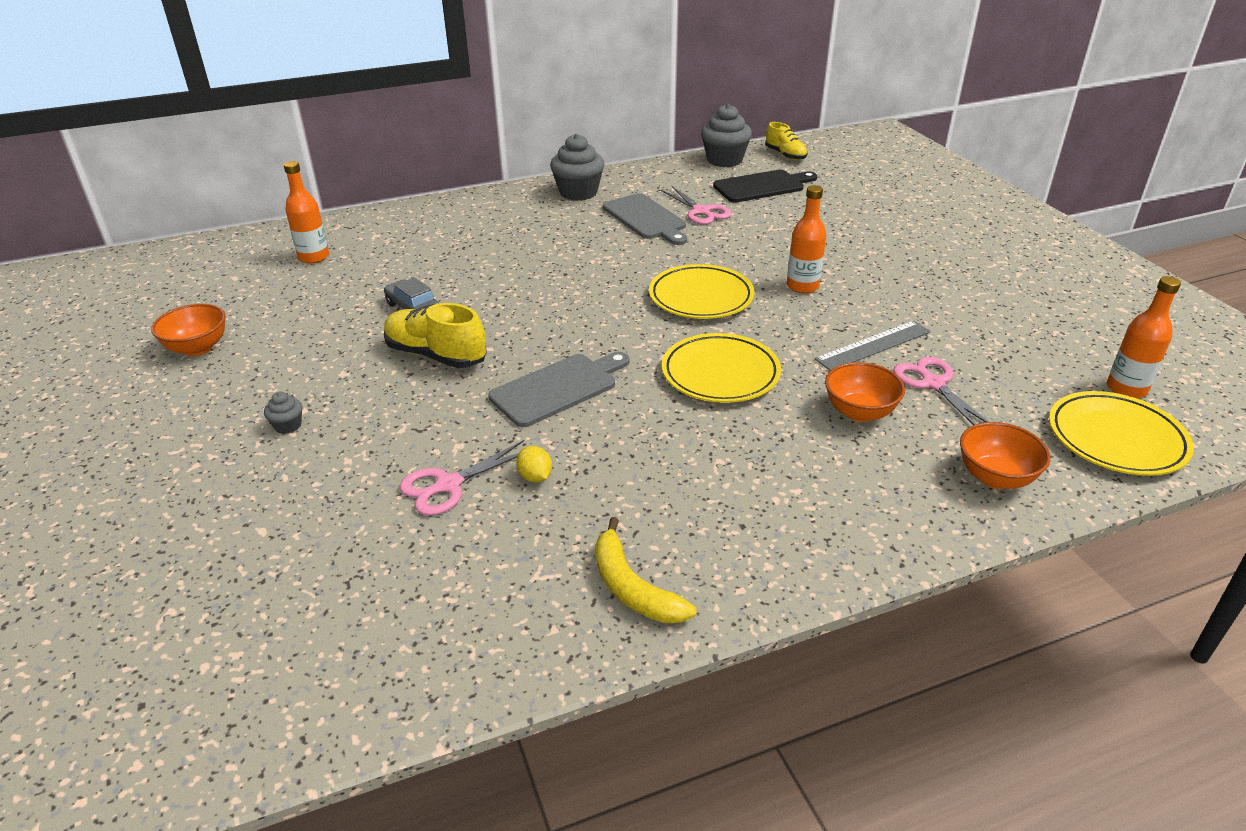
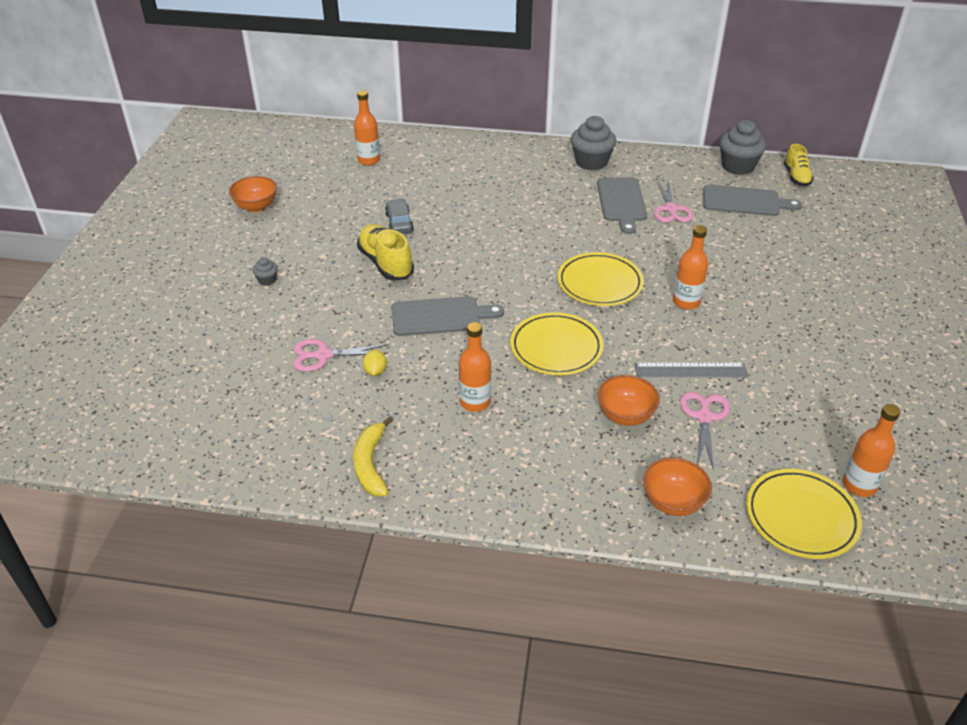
camera: 30 degrees right, 5 degrees up
(689, 463) = (475, 402): none -> orange bottle
(762, 186) = (745, 201): black cutting board -> grey cutting board

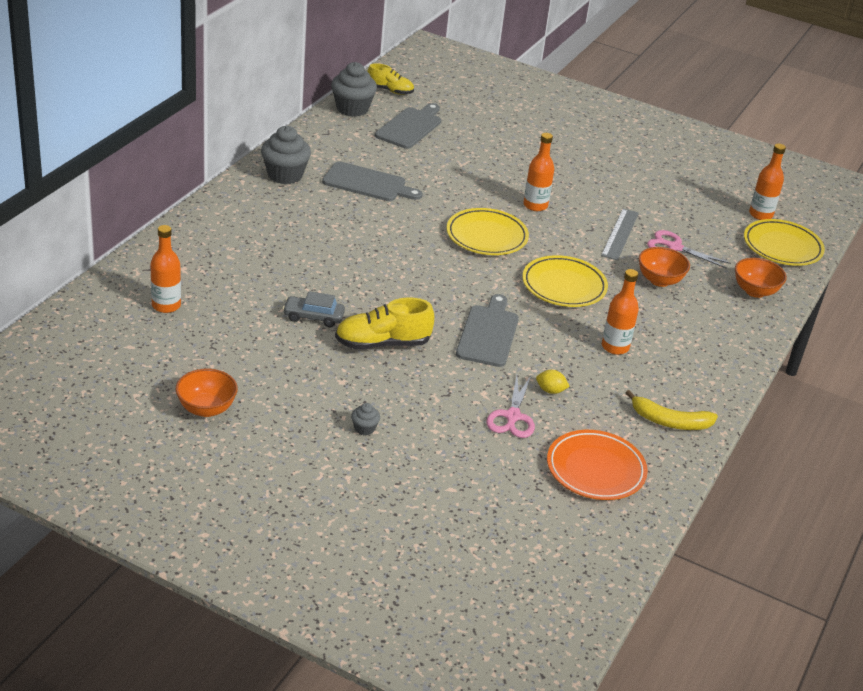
camera: 75 degrees left, 5 degrees down
(269, 423) = (595, 469): none -> orange plate
(671, 209) = (397, 164): pink scissors -> none

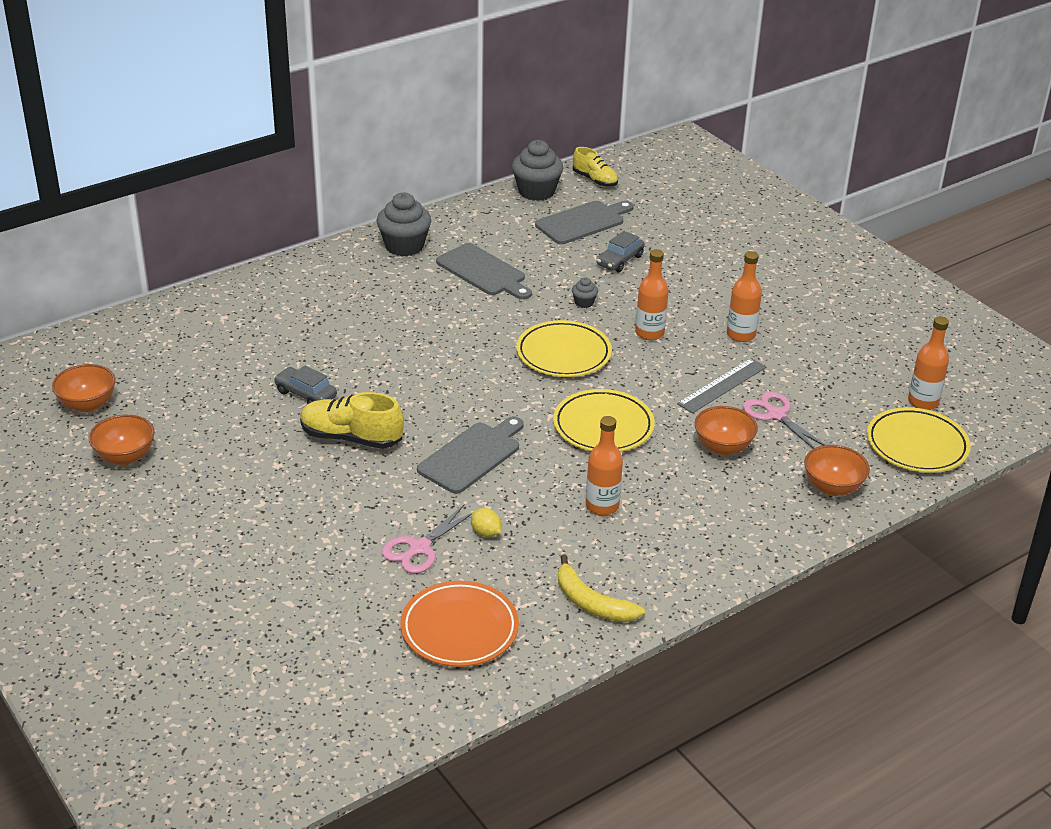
camera: 30 degrees right, 0 degrees up
(130, 373) = (87, 404): none -> orange bowl
(166, 305) = (175, 349): orange bottle -> orange bottle (741, 335)
(364, 428) = (257, 517): grey cupcake -> grey cupcake (584, 303)
(464, 152) = (620, 260): none -> grey car

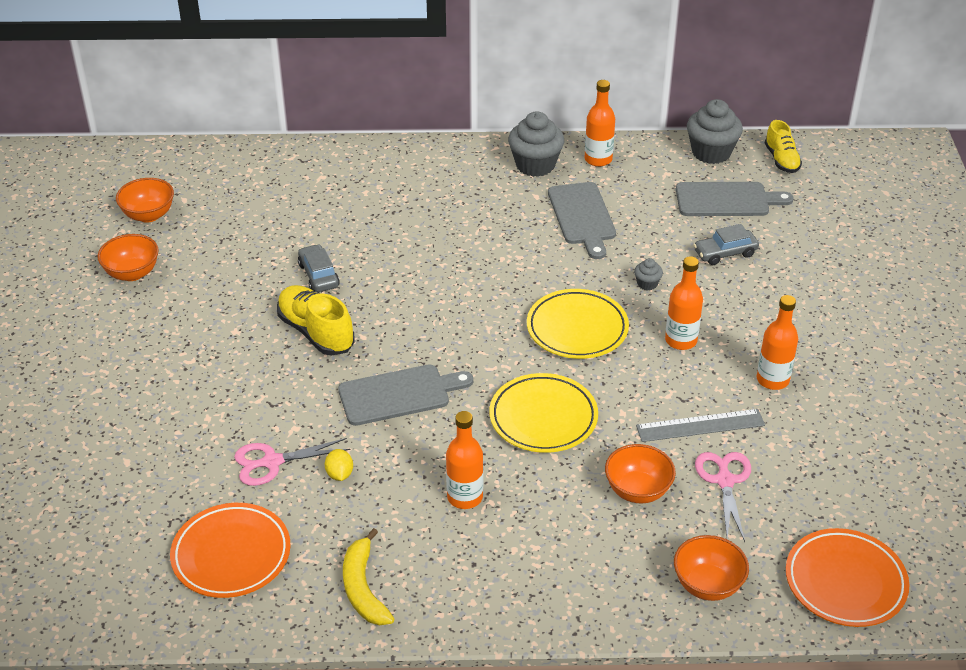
camera: 35 degrees right, 5 degrees up
(917, 445) = (845, 582): yellow plate -> orange plate
(923, 402) = (900, 537): orange bottle -> orange bottle (598, 159)

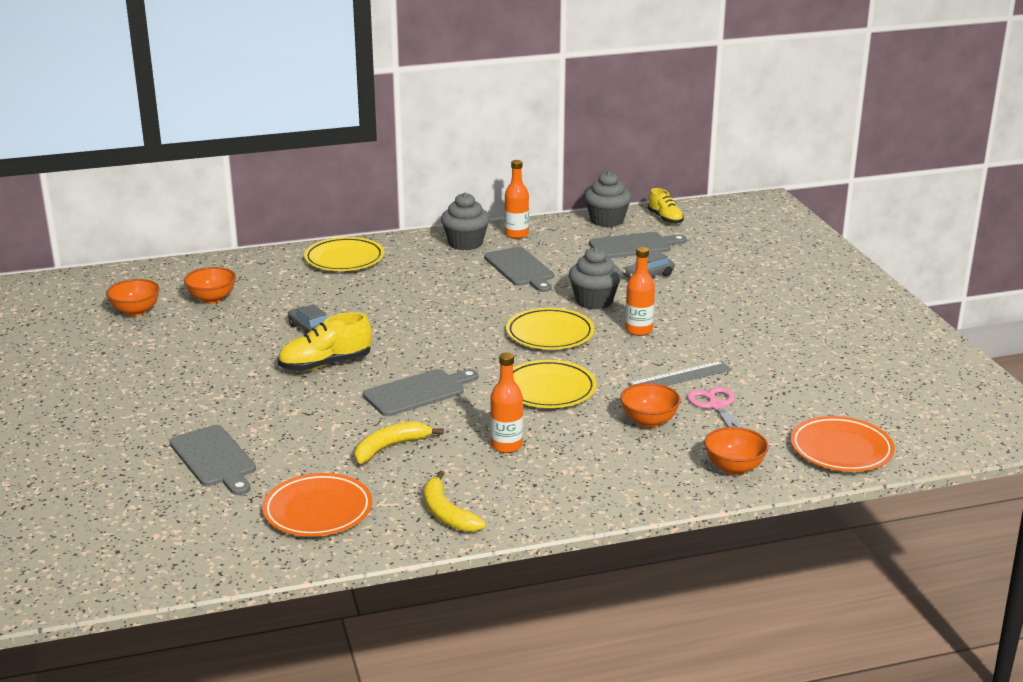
camera: 15 degrees left, 15 degrees down
(132, 273) = (138, 349): orange bowl -> orange bowl (212, 299)
(153, 454) = (214, 459): none -> grey cutting board
(272, 462) = (326, 448): pink scissors -> none
(316, 332) = (325, 364): yellow shoe -> yellow shoe turned 60 degrees counterclockwise
(339, 474) = (390, 447): yellow lemon -> yellow banana
(393, 169) = (344, 259): none -> yellow plate
(647, 284) = (594, 301): grey cupcake -> grey cupcake, size x2.15
(772, 380) = (723, 343): orange bottle -> none

